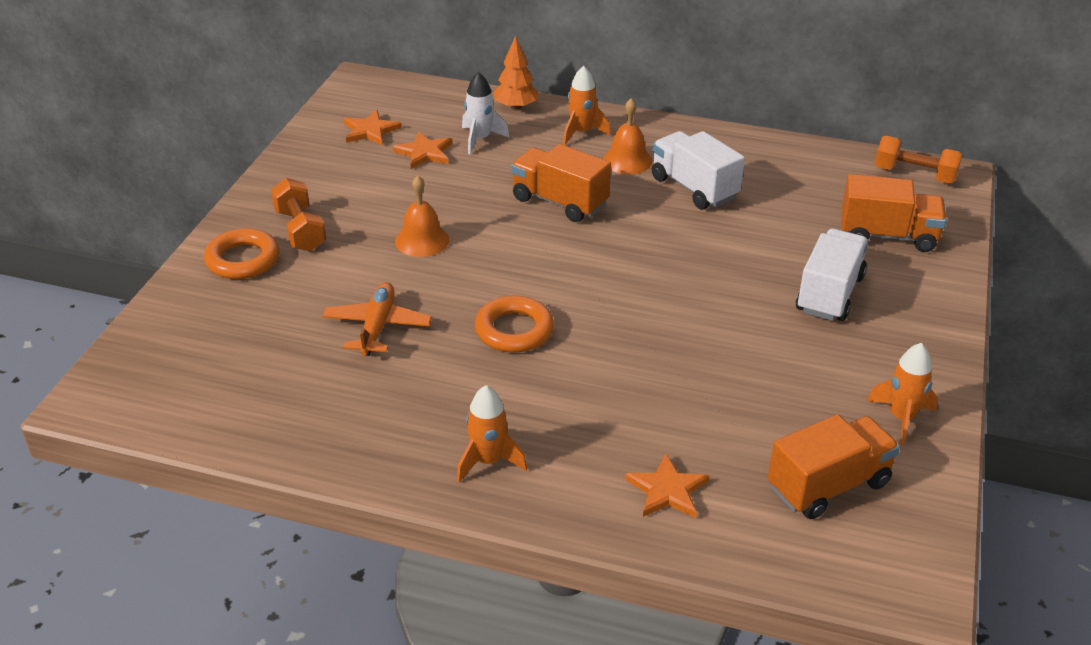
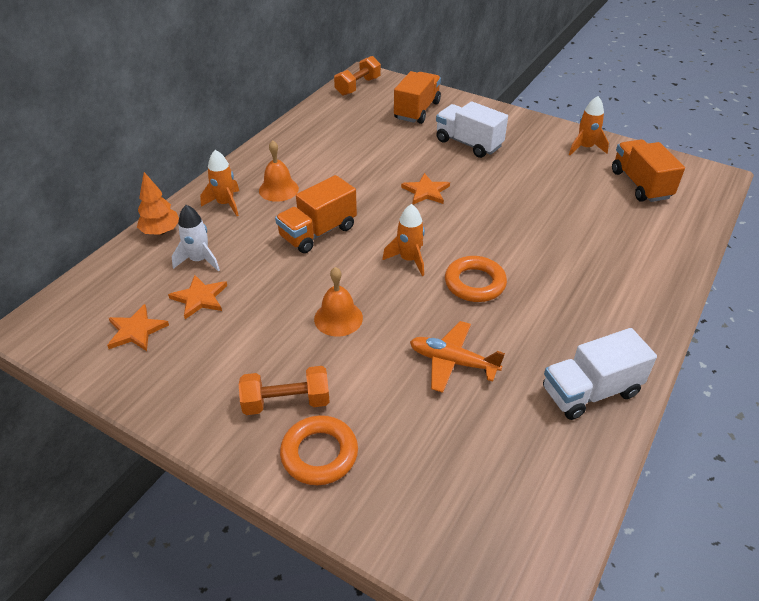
camera: 75 degrees left, 5 degrees up
(488, 461) = (620, 320): orange rocket -> orange rocket (409, 260)
(667, 490) = (646, 244): orange star -> orange star (426, 191)
(694, 188) = (331, 168): white truck -> white truck (590, 392)

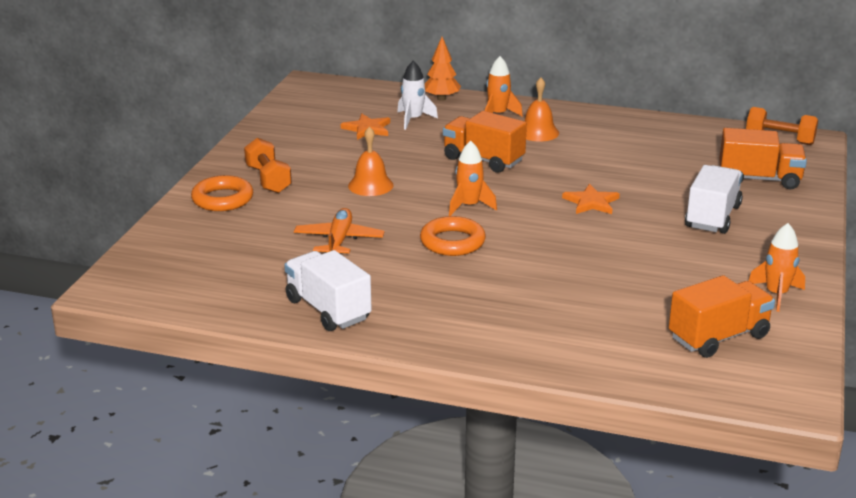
camera: 75 degrees right, 15 degrees down
(136, 330) = (320, 115): orange star -> none

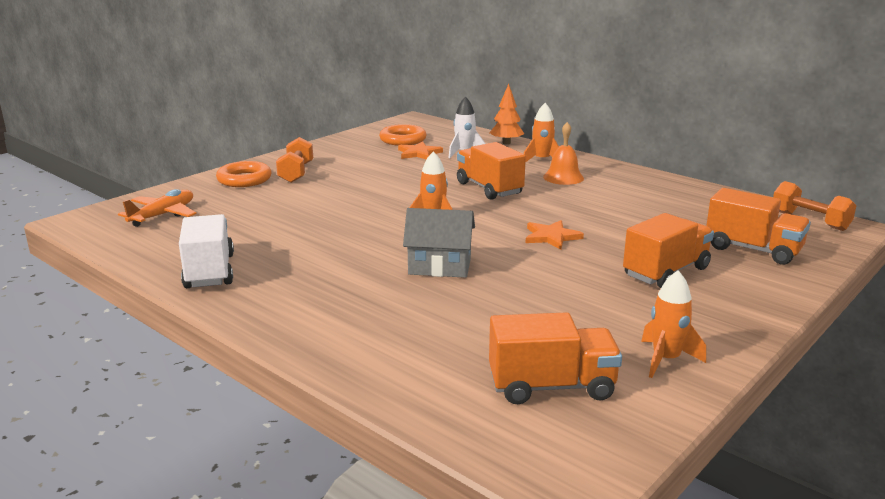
camera: 25 degrees right, 5 degrees down
(339, 241) = (290, 223): orange plane -> orange plane (163, 215)
(370, 185) = (370, 190): orange bell -> none
(452, 242) = (383, 243): orange ring -> orange ring (403, 140)
(528, 255) = (440, 266): none -> grey house
(712, 217) = (666, 272): white truck -> orange truck

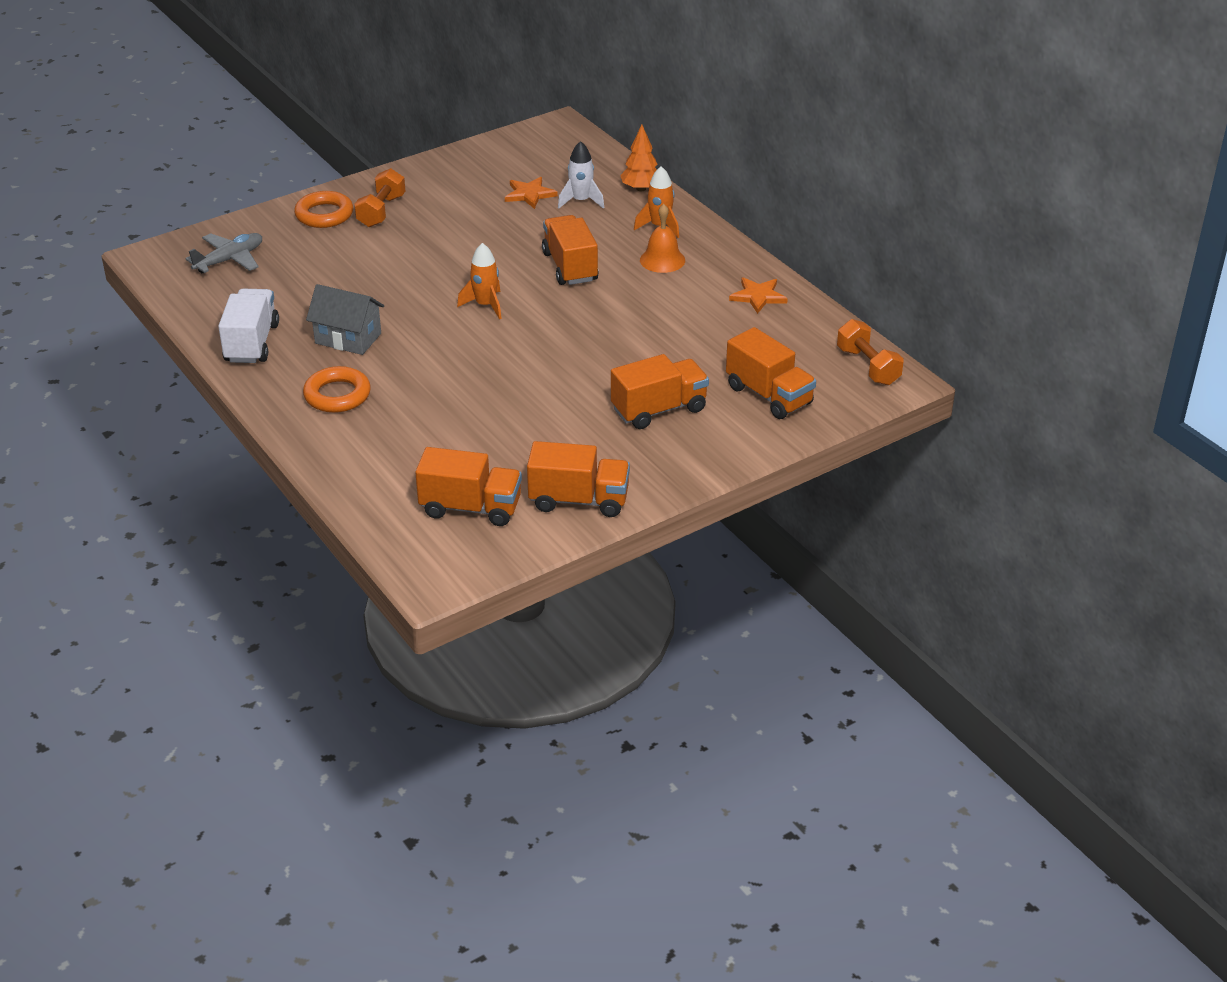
camera: 15 degrees right, 15 degrees up
(163, 215) = (229, 260): orange plane -> grey plane
(403, 140) = (525, 166): orange ring -> orange ring (337, 395)
(440, 266) = (456, 369): grey house -> grey house (348, 338)
(551, 237) = (585, 348): orange star -> orange star (758, 296)
(666, 360) = (579, 500): orange rocket -> orange truck

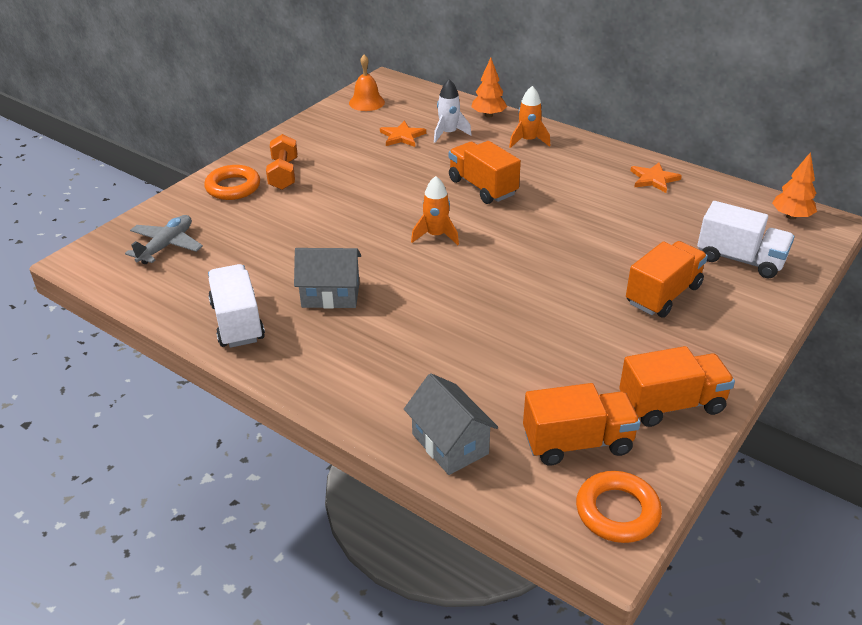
camera: 20 degrees left, 0 degrees up
(337, 395) = (358, 355): orange ring -> orange ring (617, 511)
(363, 482) = (450, 444): none -> grey house
(662, 260) = (553, 166): orange bell -> orange bell (366, 102)
(769, 395) = (740, 259): orange truck -> white truck
(868, 366) = (791, 216): orange dumbbell -> orange tree

